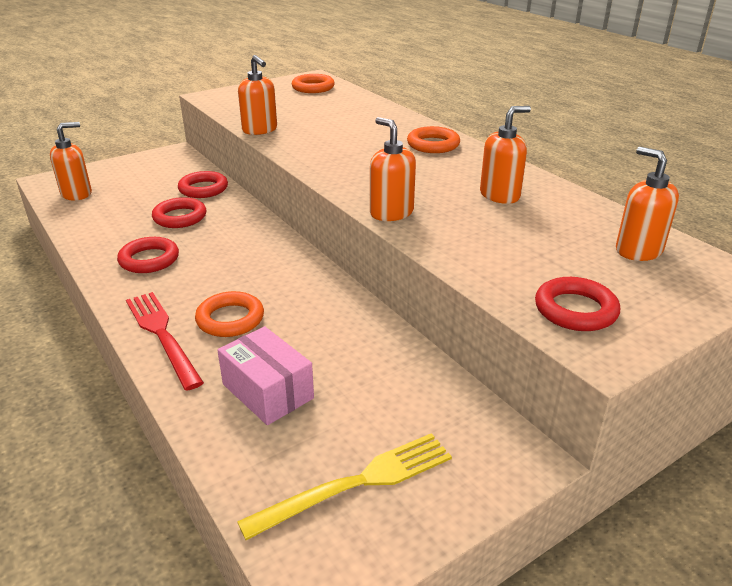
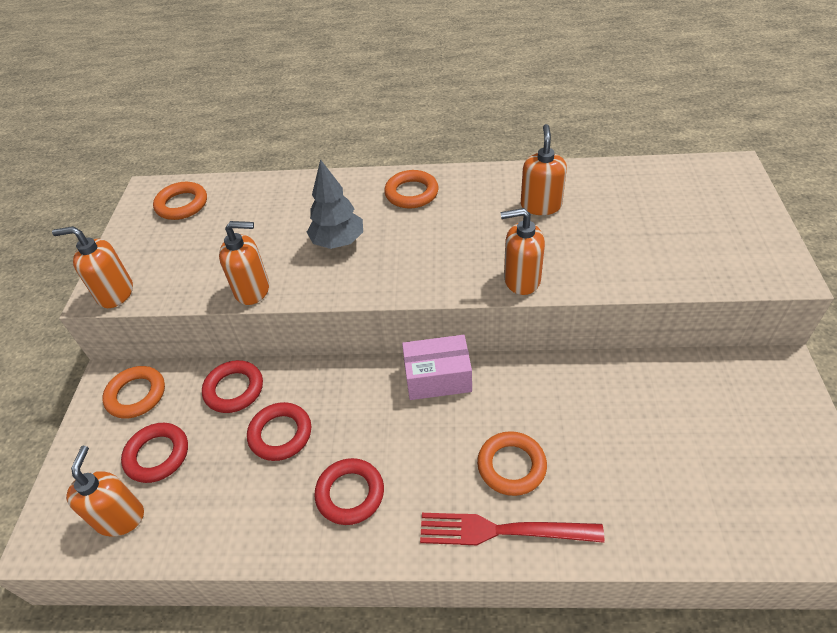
camera: 50 degrees left, 15 degrees up
(171, 163) = (136, 395): none -> orange ring
(267, 391) = (635, 482): pink box -> pink box (438, 378)
(341, 138) = (338, 242): none -> grey tree
(357, 483) = (770, 472): yellow fork -> none
(575, 310) = (731, 258): red ring -> red ring (157, 455)
(638, 250) = (673, 187): orange soap dispenser -> orange soap dispenser (115, 293)

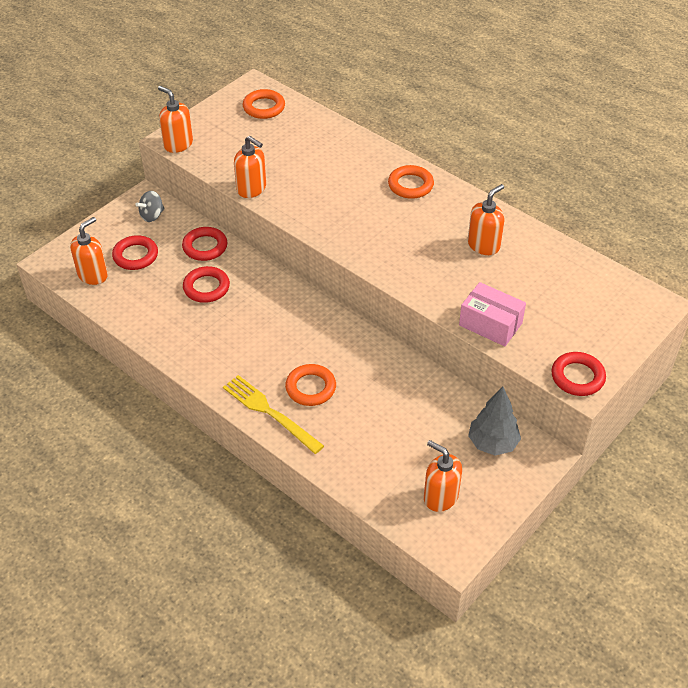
camera: 35 degrees right, 0 degrees up
(136, 395) = (152, 216): orange ring -> grey spinning top
(338, 242) = (329, 190): grey tree -> grey tree (492, 443)
(350, 494) = (212, 341): red ring -> red ring (577, 377)
(438, 378) = (323, 316): pink box -> pink box (490, 324)
(502, 530) = (269, 412): red fork -> yellow fork
(521, 280) = (410, 281): orange soap dispenser -> orange soap dispenser (440, 497)

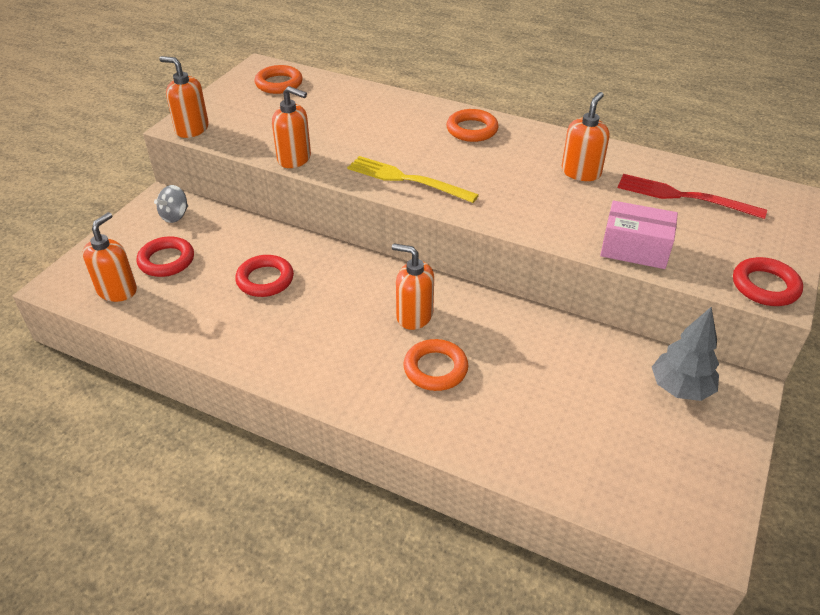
camera: 15 degrees left, 5 degrees down
(205, 247) = (249, 237): red ring -> none
(269, 412) = (396, 409): yellow fork -> yellow fork (407, 179)
(440, 497) = (655, 468): orange soap dispenser -> orange soap dispenser (414, 316)
(559, 285) = (683, 197): none -> red fork

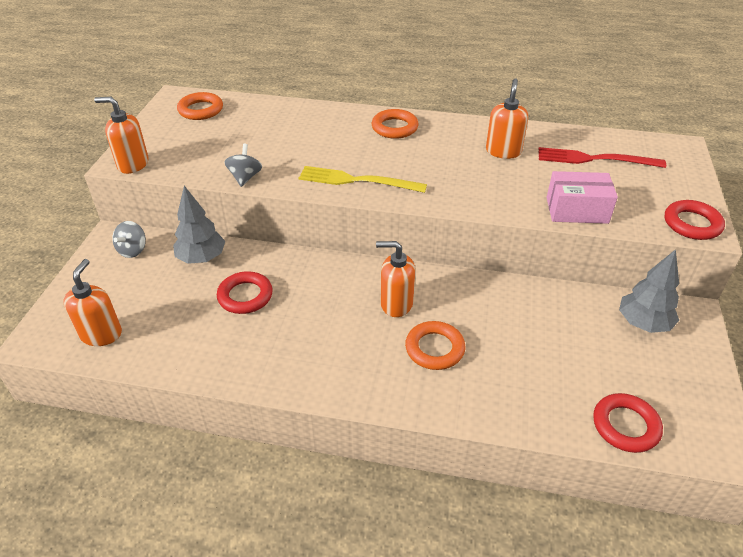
camera: 15 degrees left, 0 degrees up
(166, 260) = (141, 295): red ring -> red ring (625, 426)
(237, 235) = (202, 258): none -> grey tree
(294, 159) = (245, 177): orange soap dispenser -> grey spinning top

